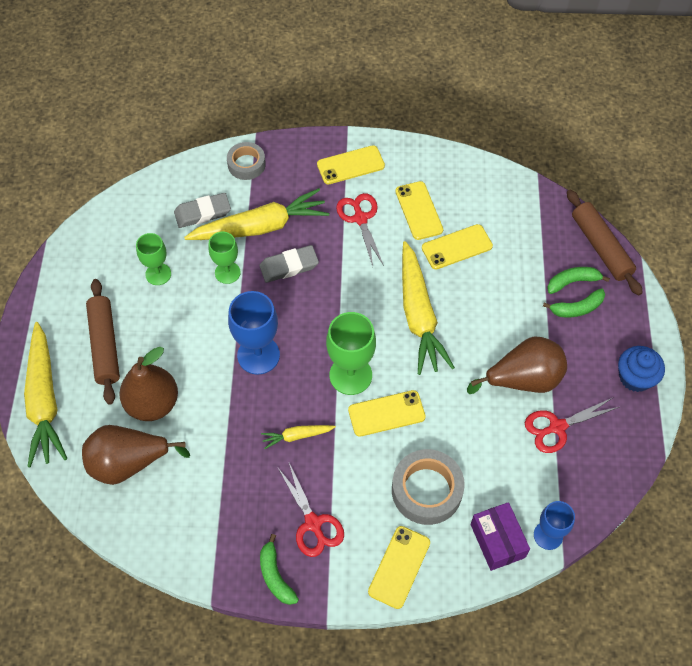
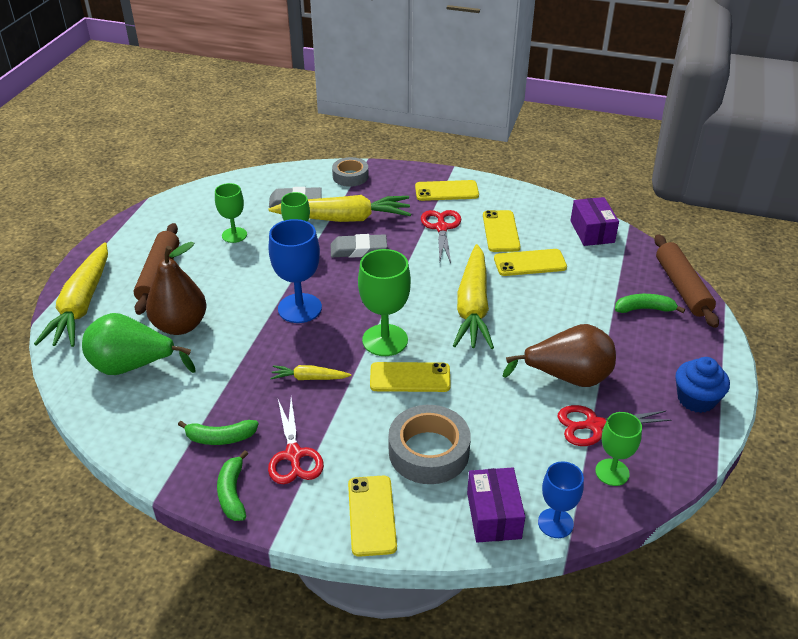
camera: 15 degrees right, 20 degrees down
(128, 463) = (133, 366): brown pear -> green pear
(399, 567) = (371, 515): yellow phone -> yellow phone turned 45 degrees counterclockwise
(505, 192) = (592, 232): none -> purple box
(577, 308) = (643, 330): green banana -> green banana (220, 438)
(582, 473) = (612, 472): none -> green goblet

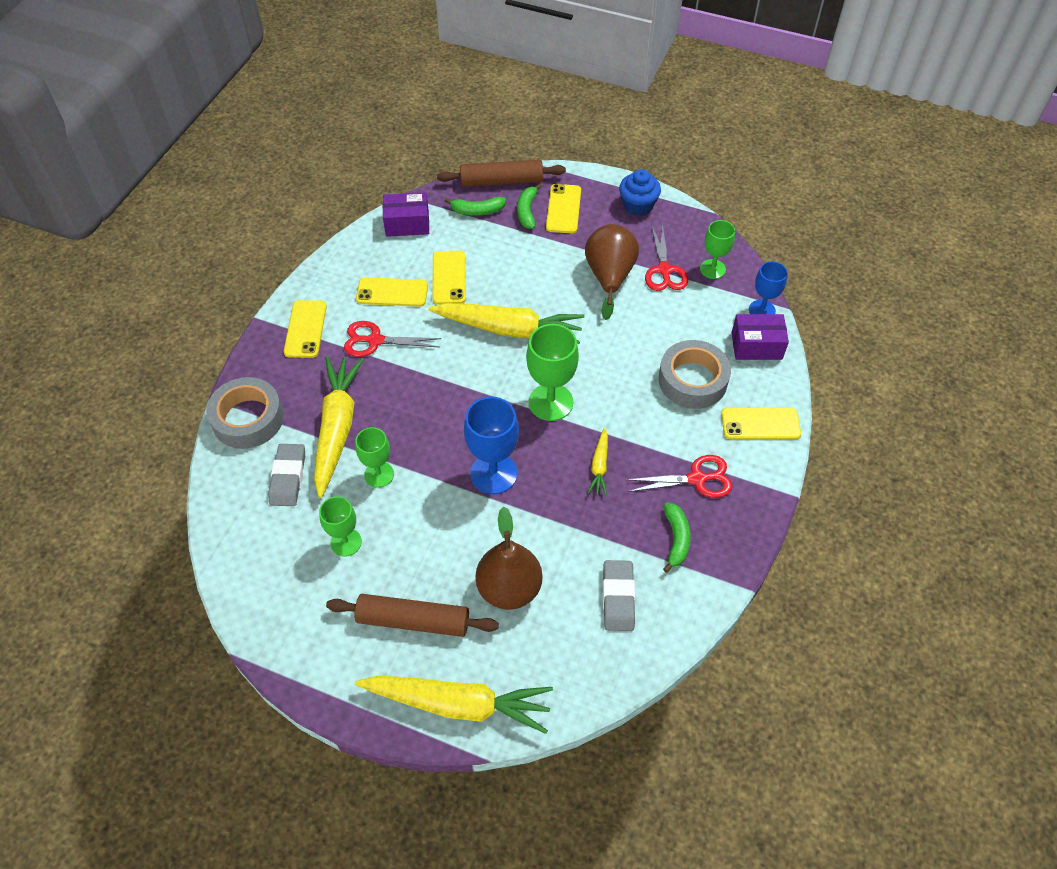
camera: 85 degrees left, 15 degrees up
(133, 366) = (572, 631): green pear -> none
(232, 493) = (741, 526): green banana -> green banana (477, 211)
(350, 176) = (248, 419): grey tape -> grey tape, size x1.58
(358, 250) = (400, 417): grey eraser -> grey eraser (618, 597)
(410, 377) = (603, 386): yellow phone -> yellow phone (563, 209)

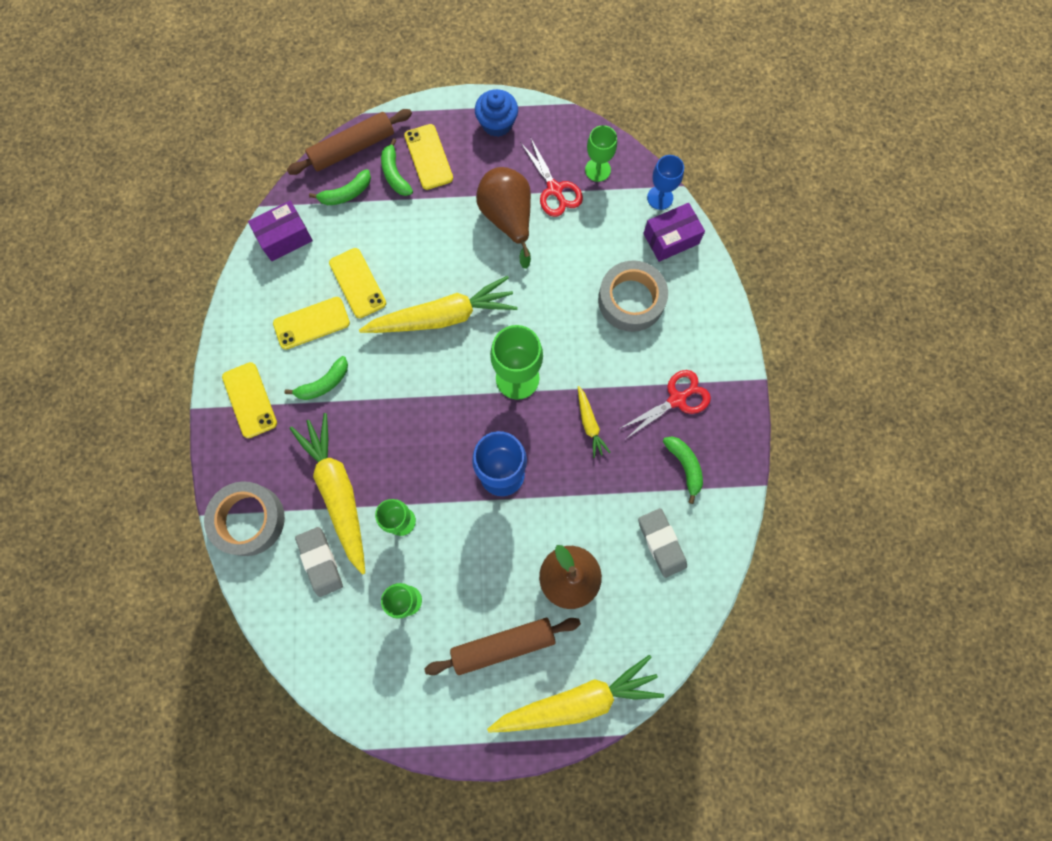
camera: 25 degrees left, 20 degrees up
(375, 340) = (323, 383): red scissors -> green banana
(760, 424) = (707, 320): yellow phone -> none

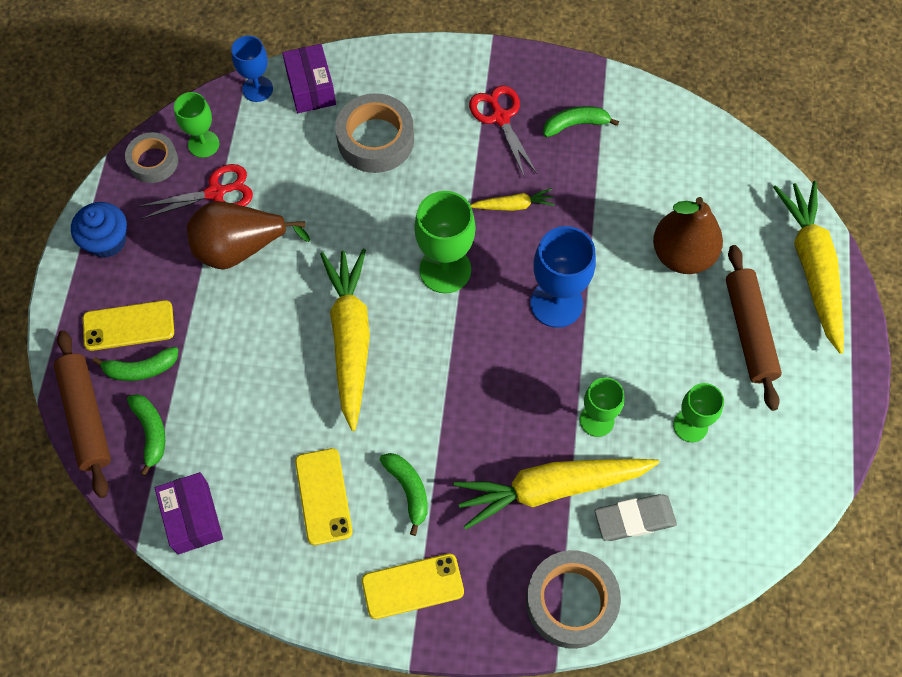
camera: 80 degrees left, 10 degrees down
(357, 283) = (281, 433): yellow phone -> none
(573, 138) = (153, 161): none -> grey tape
(661, 543) = (655, 161): grey eraser -> none

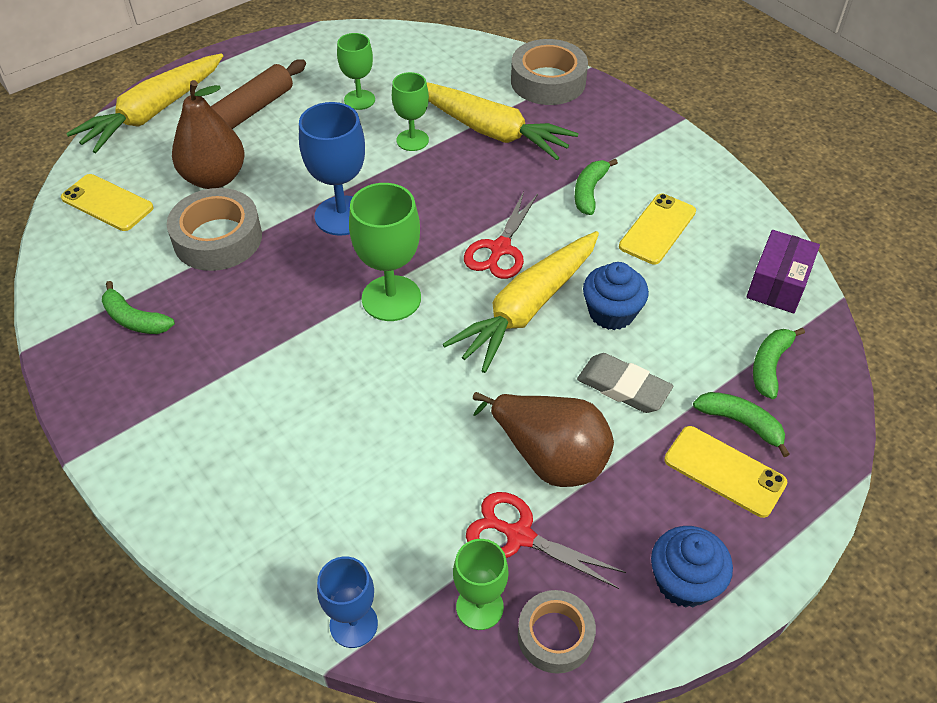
camera: 135 degrees left, 15 degrees down
(86, 416) = (826, 421): brown rolling pin -> none
(291, 385) = (611, 313): none -> blue cupcake
(311, 88) = (299, 570): purple box -> none
(375, 139) = (307, 454): grey tape -> grey tape (218, 238)
(412, 586) = (642, 147): yellow phone -> yellow phone (107, 203)
(500, 117) = (179, 377): red scissors -> red scissors (500, 249)
(513, 205) = (275, 301): yellow carrot -> none
(634, 519) = (459, 87): grey eraser -> grey eraser (623, 387)

